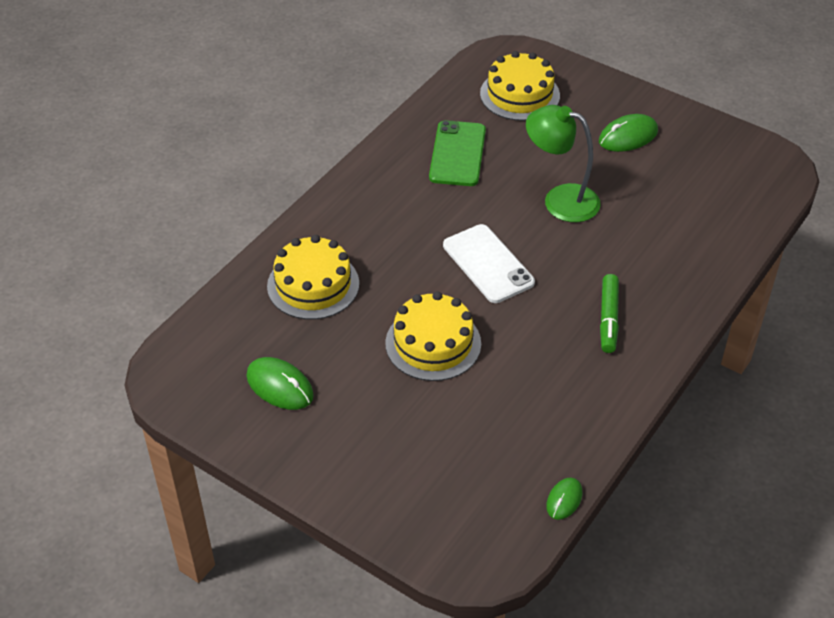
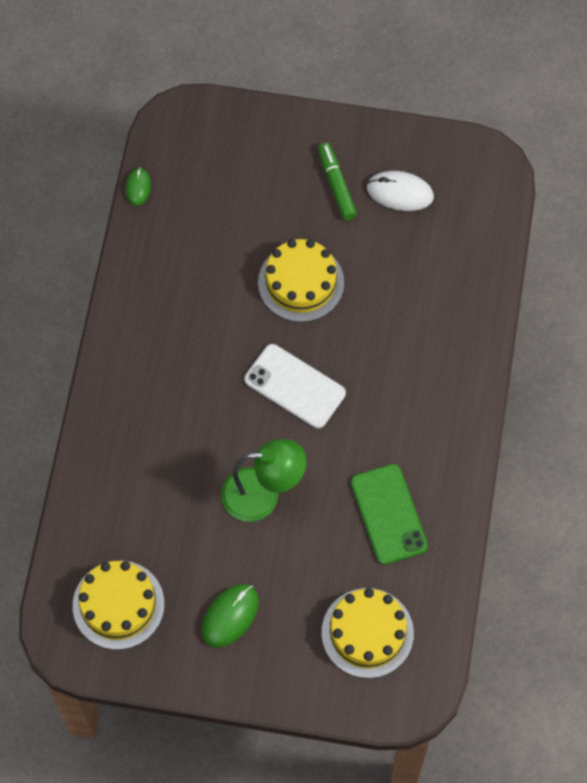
camera: 155 degrees right, 20 degrees up
(280, 386) = (400, 192): green mouse -> white mouse
(313, 285) = (433, 299): yellow cake -> yellow cake (118, 605)
(608, 318) = (165, 370): green marker -> green marker (336, 185)

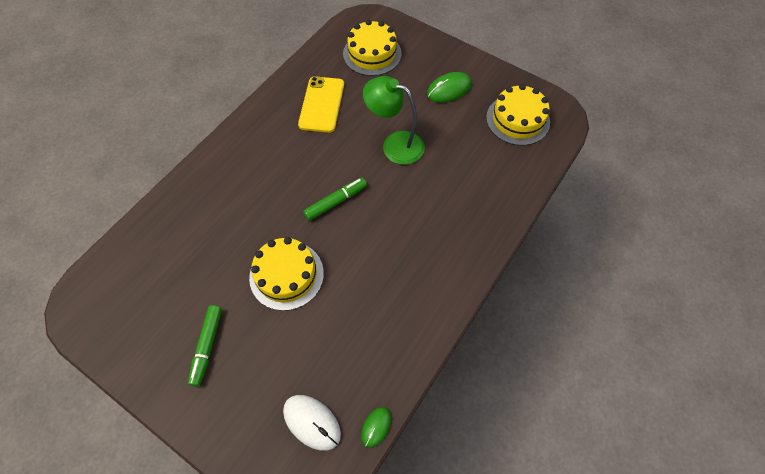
camera: 155 degrees left, 5 degrees down
(294, 386) = (335, 202): white phone -> green marker
(388, 514) = (321, 104): green phone -> yellow phone
(400, 192) = (163, 315): white mouse -> white mouse (312, 422)

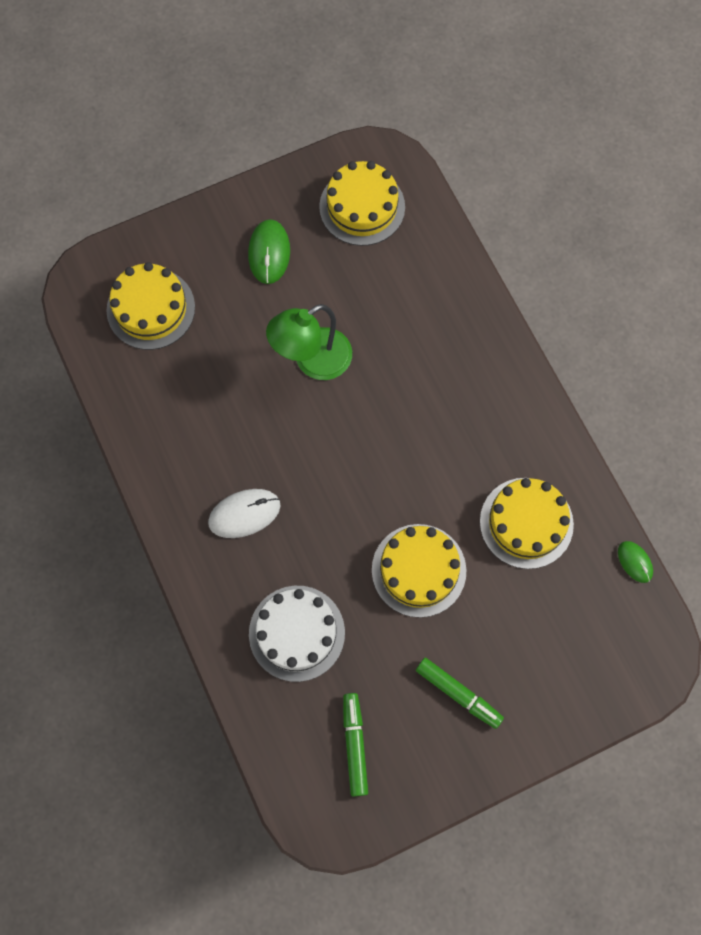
camera: 60 degrees left, 10 degrees up
(205, 224) = (297, 633): none -> white cake
(312, 422) = (598, 622): white mouse -> white mouse (244, 514)
(321, 104) = (196, 413): yellow phone -> none
(335, 202) = (353, 470): green marker -> green marker (354, 745)
(361, 329) = (526, 523): none -> yellow cake

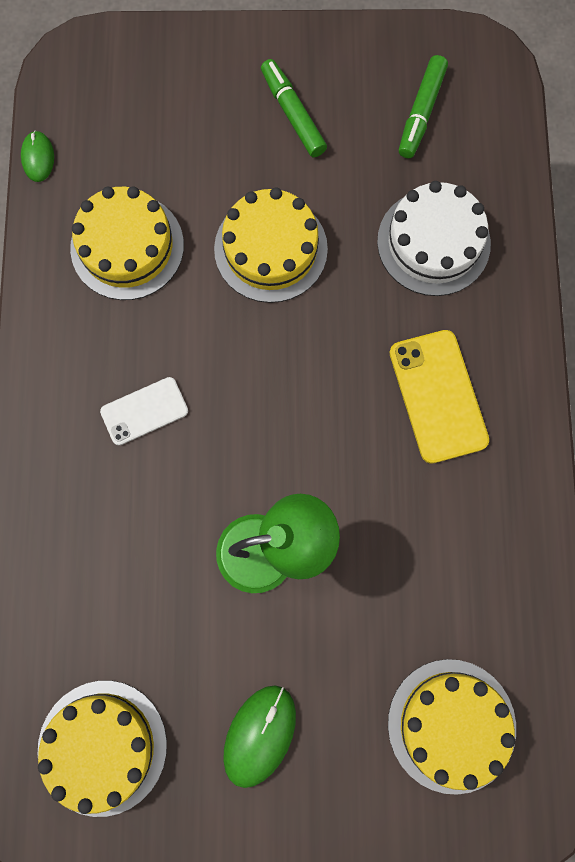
camera: 155 degrees left, 5 degrees up
(244, 514) = (438, 396): white mouse -> yellow phone
(447, 411) = (144, 411): none -> white phone

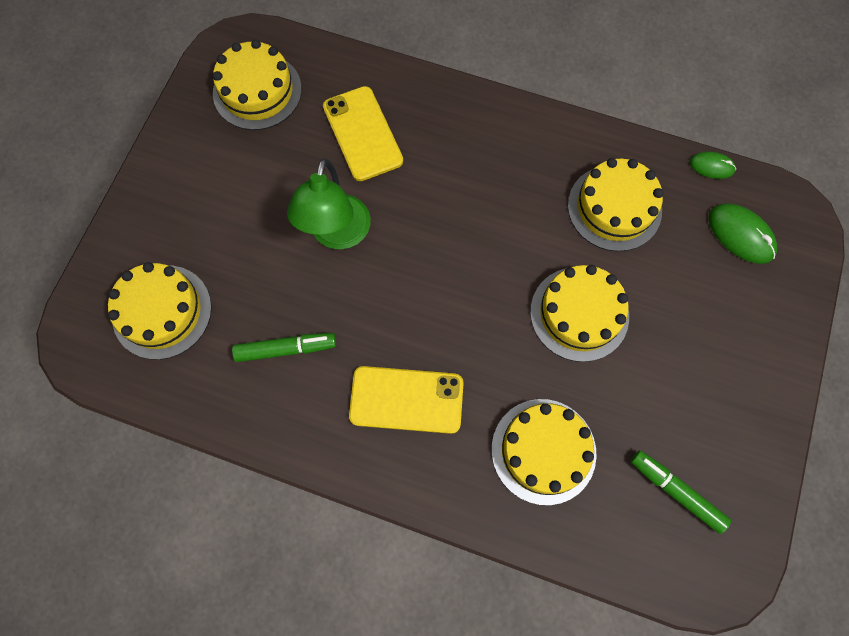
camera: 110 degrees right, 5 degrees down
(123, 575) = (362, 134): none -> yellow phone
(144, 411) = (475, 181): white phone -> none
(259, 735) = (218, 185): green mouse -> green mouse (740, 235)
(293, 114) = (703, 375): green marker -> green marker (286, 349)
(433, 242) = (543, 451): white cake -> yellow cake

